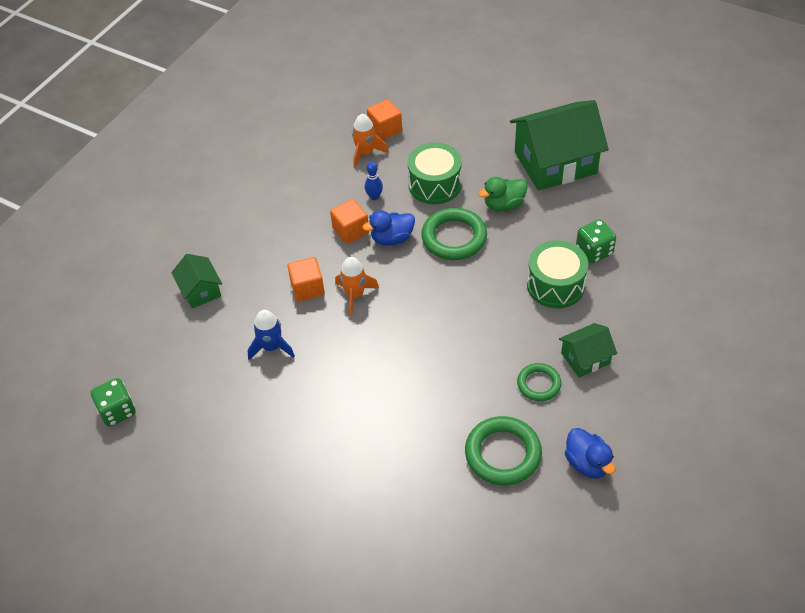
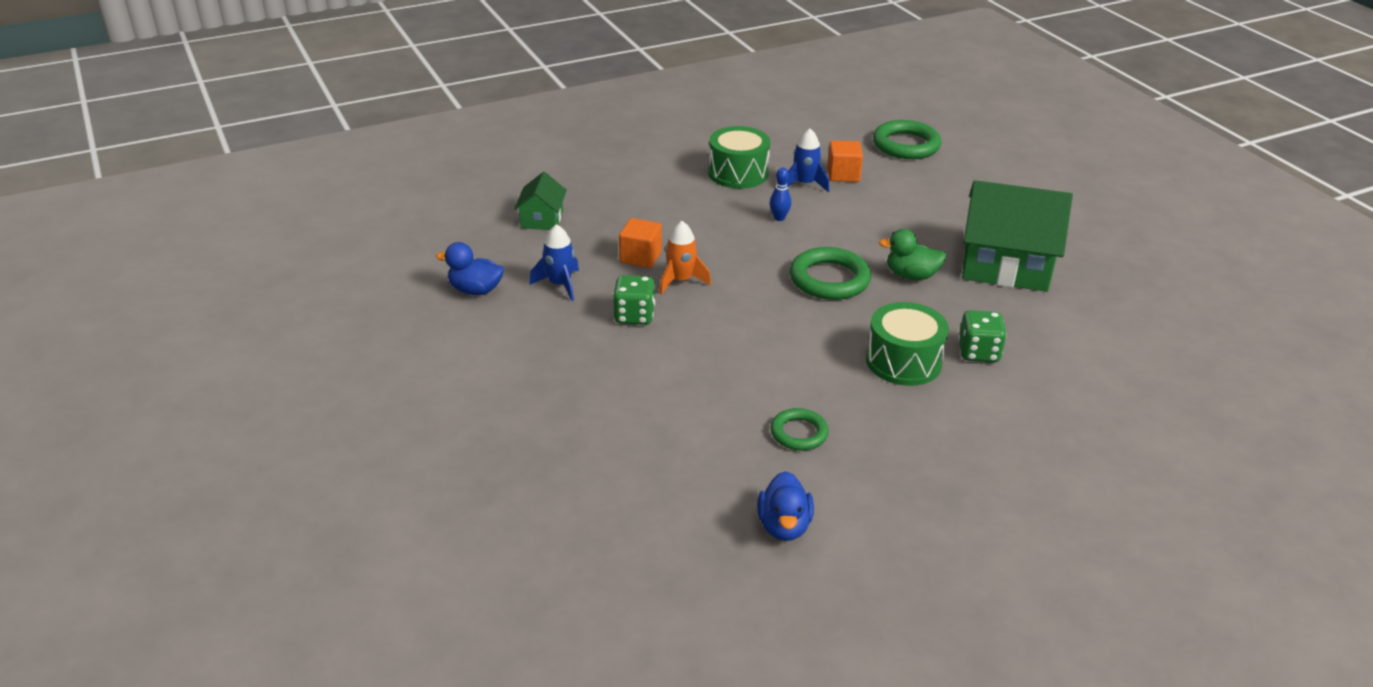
camera: 30 degrees right, 15 degrees down
(117, 411) = (378, 269): green dice -> green dice (634, 316)
(350, 231) = (728, 233): orange cube -> none
(365, 153) = (804, 184): orange rocket -> blue rocket
(392, 238) = (763, 255): blue duck -> blue duck (475, 290)
(434, 185) = (851, 232): green drum -> green drum (738, 173)
(503, 454) = (698, 471): green ring -> green ring (906, 145)
(585, 358) = (875, 436): green house -> none

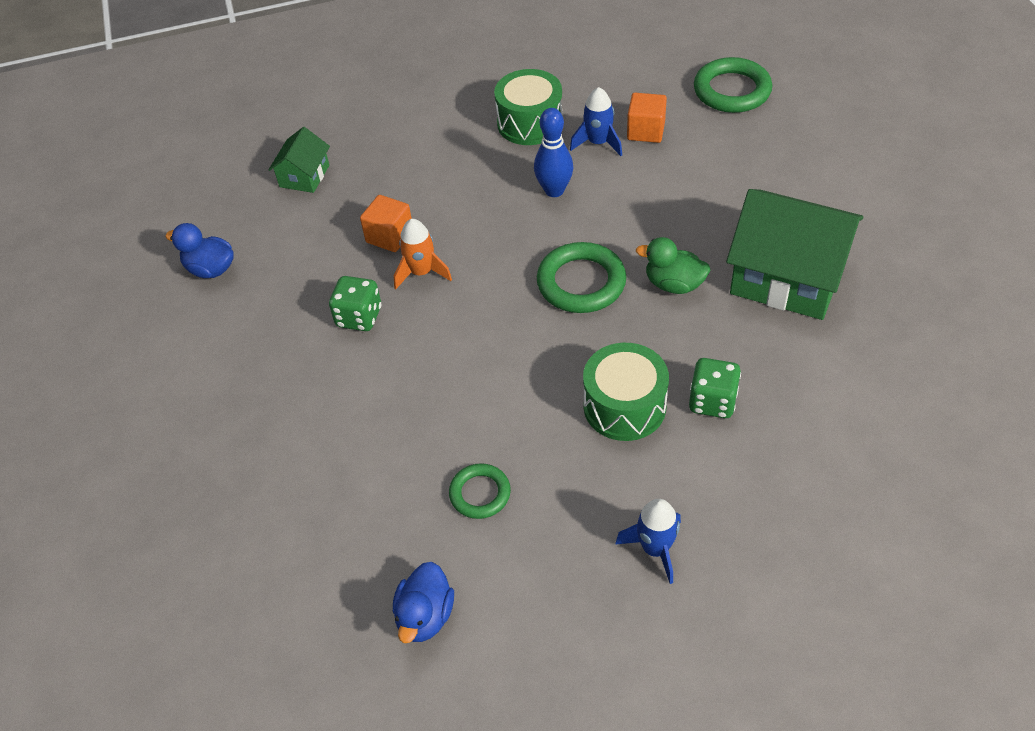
camera: 15 degrees right, 15 degrees up
(560, 285) = (296, 268): blue rocket -> blue rocket (655, 549)
(779, 218) = (554, 190): blue bowling pin -> blue bowling pin, size x1.63

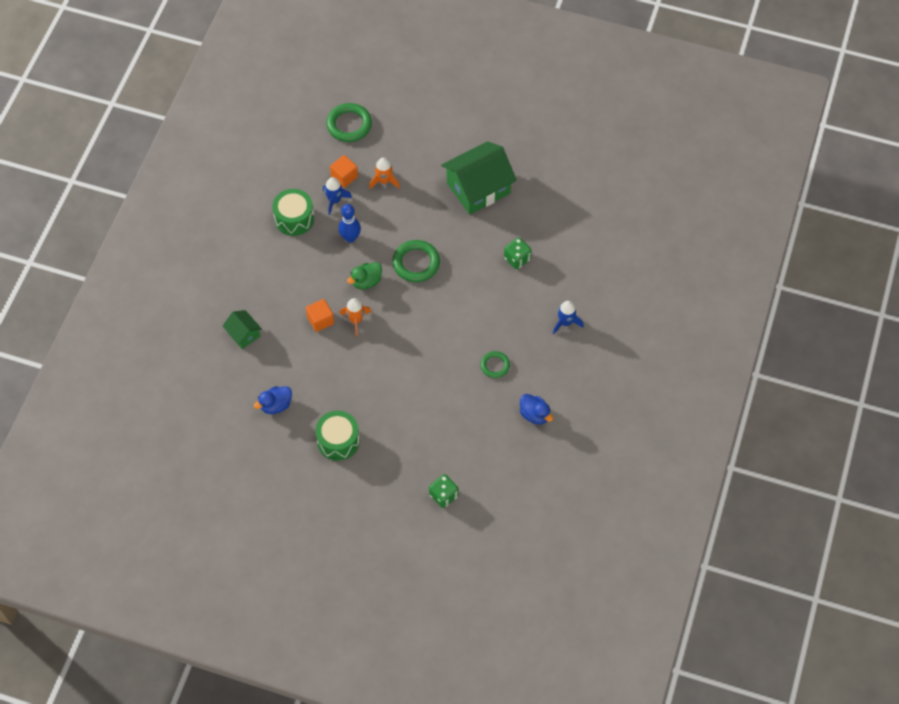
camera: 60 degrees left, 10 degrees up
(359, 317) = (362, 359): green dice -> green dice (443, 495)
(624, 406) = (494, 290): green drum -> green drum (338, 441)
(674, 284) = (447, 230): green duck -> green duck (366, 281)
(683, 171) = (384, 181): none -> orange rocket

